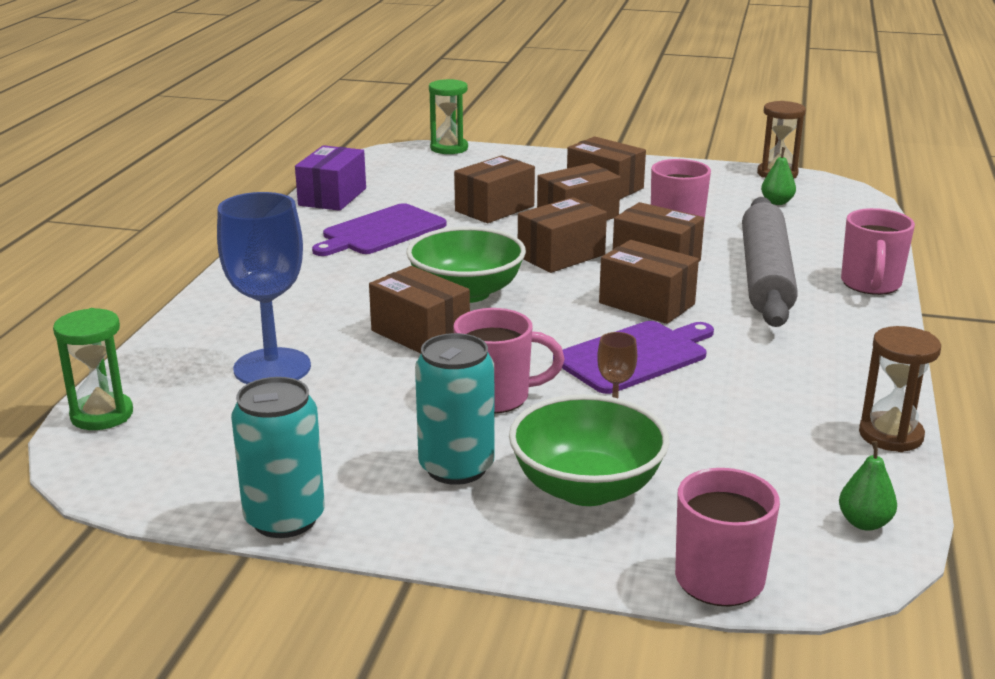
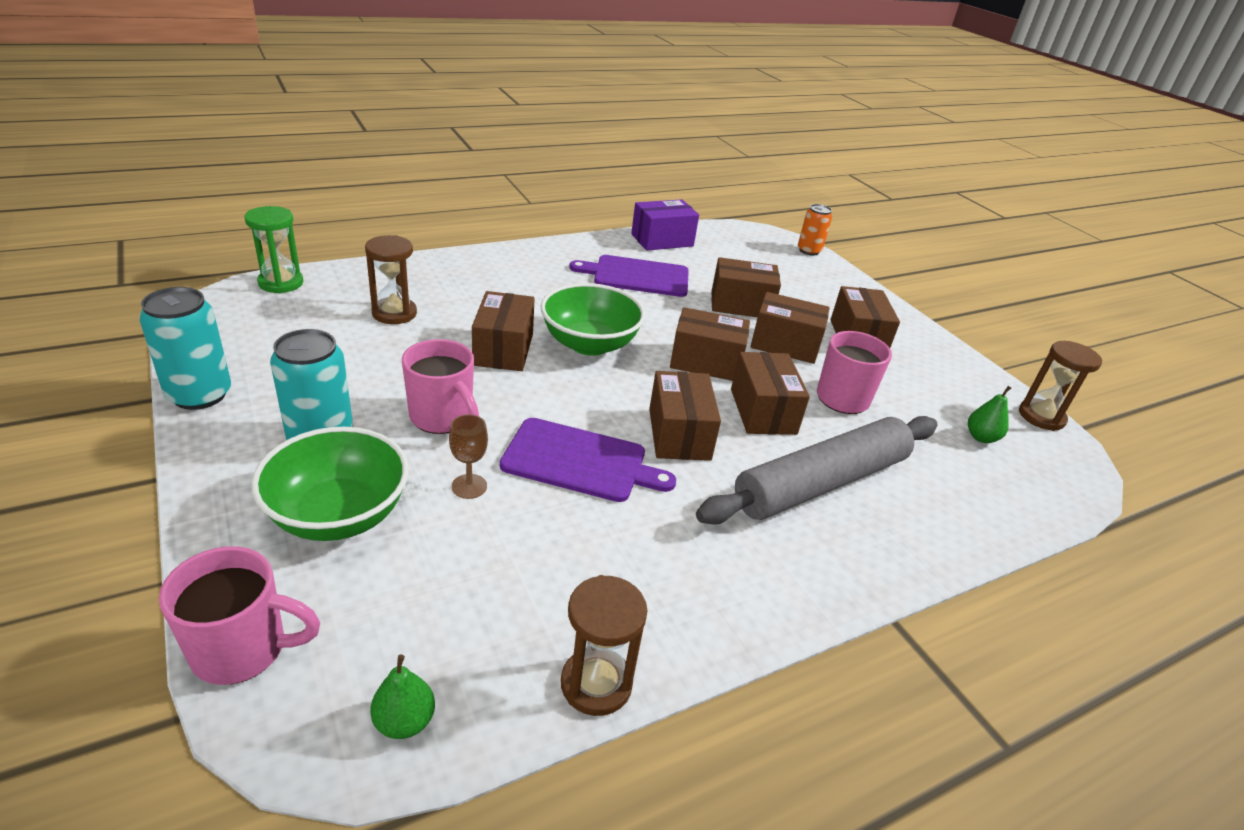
camera: 45 degrees right, 10 degrees up
(272, 368) = (394, 313): blue goblet -> brown hourglass
(449, 148) = (809, 251): green hourglass -> orange can
(870, 285) = (899, 560): pink mug -> none

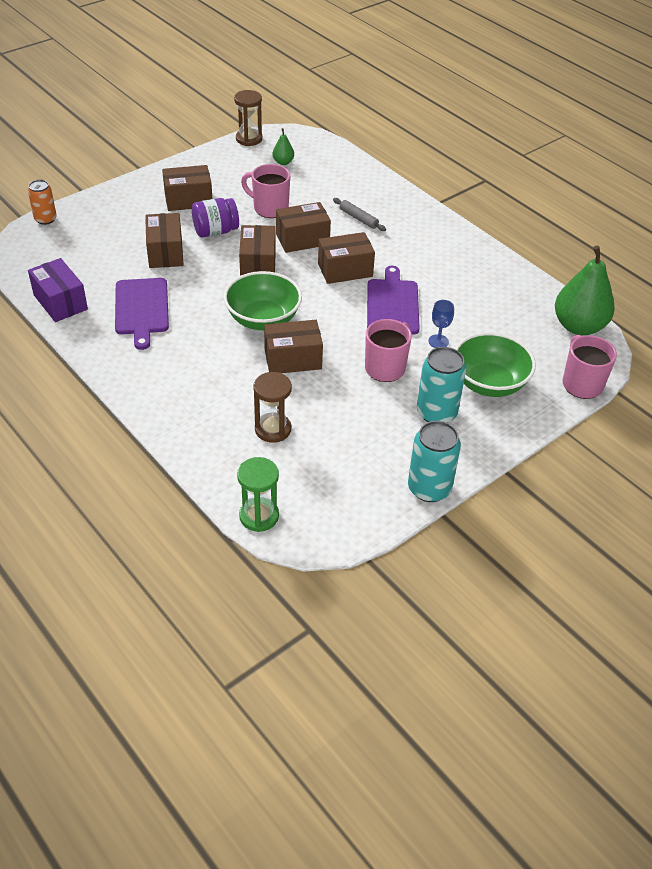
camera: 100 degrees left, 10 degrees up
(404, 721) = (578, 326): green pear -> green pear, size x2.22
(469, 486) = (438, 341): brown goblet -> blue goblet
(596, 684) = (528, 279): brown hourglass -> none
(784, 345) = (215, 231): brown box -> purple jar
(821, 483) = (358, 218): grey rolling pin -> grey rolling pin, size x0.40

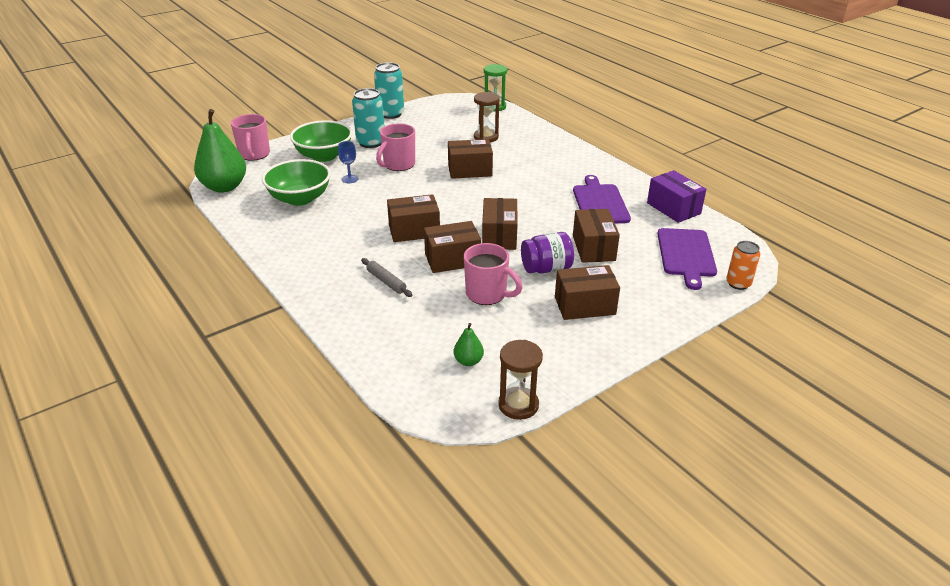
camera: 175 degrees left, 10 degrees down
(263, 319) = (493, 194): green bowl -> green bowl (300, 198)
(392, 304) = (378, 203): purple cutting board -> purple cutting board (686, 255)

